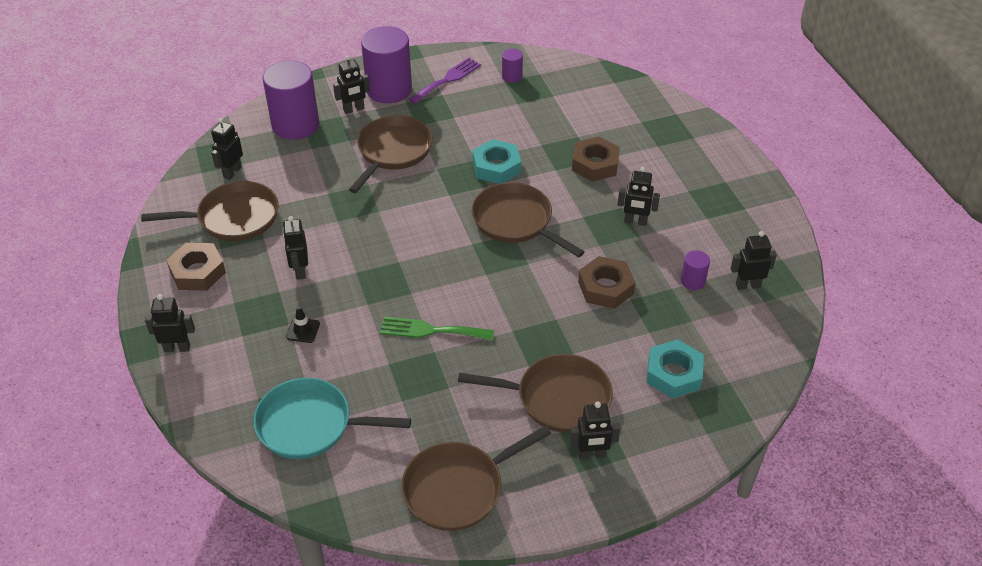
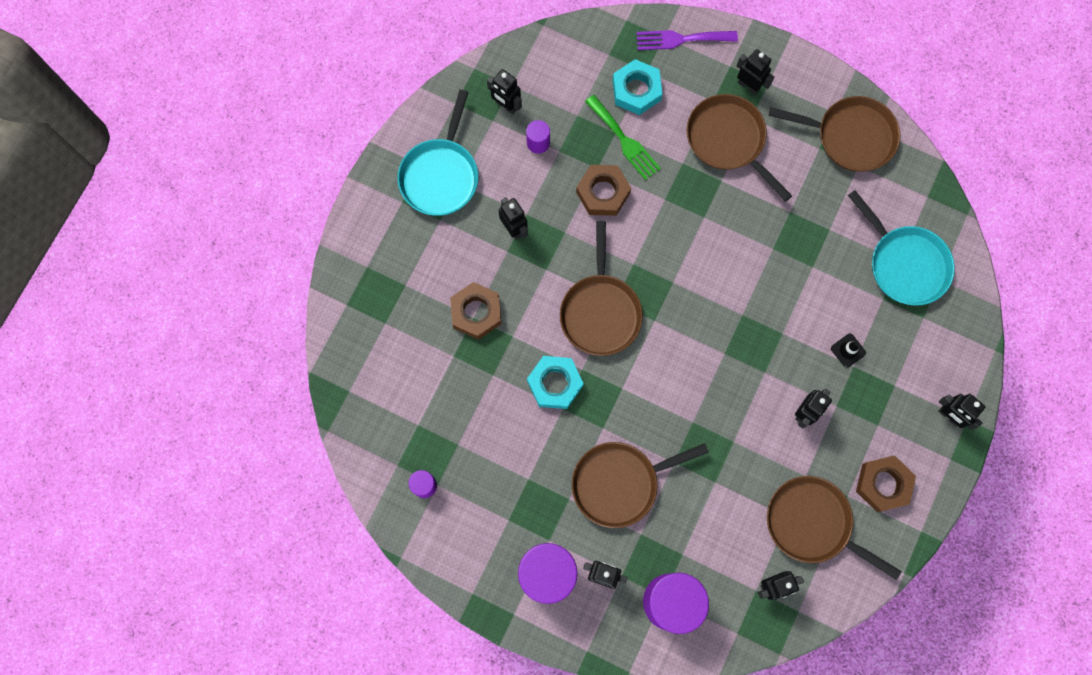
camera: 135 degrees left, 30 degrees up
(431, 330) = (759, 268): green fork -> green fork (624, 140)
(447, 79) = (484, 537): purple fork -> purple fork (681, 39)
(725, 213) = (440, 175): none -> turquoise pan

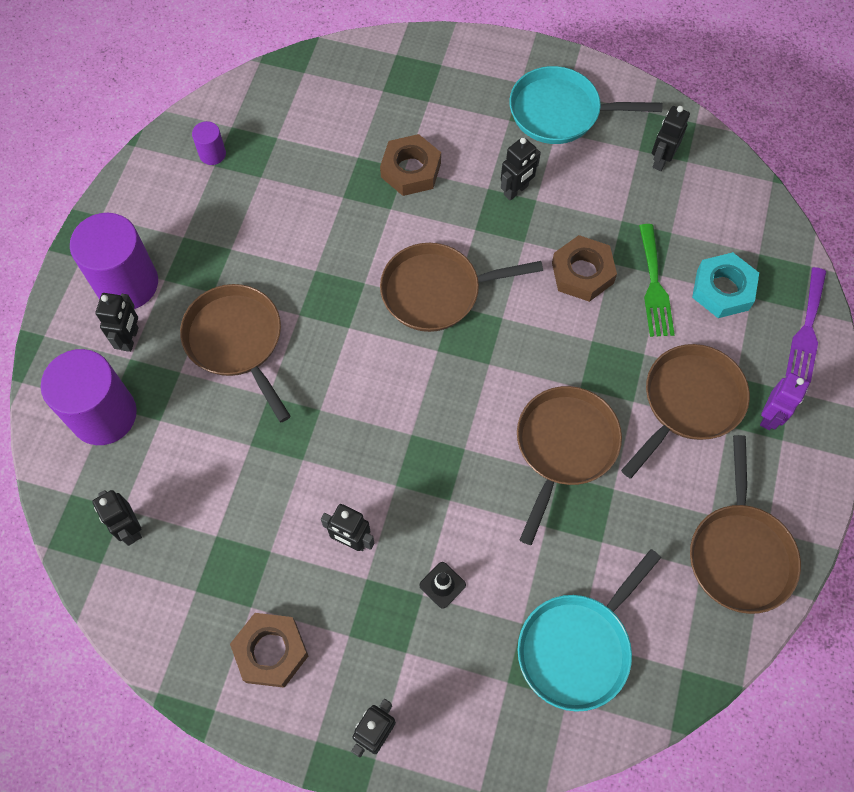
camera: 80 degrees right, 10 degrees down
(538, 142) = (625, 198): purple cylinder -> none
(555, 383) = (343, 258): turquoise nut -> none
(624, 140) = (654, 286): green fork -> green fork turned 45 degrees counterclockwise
(681, 39) = (807, 329): purple fork -> purple fork turned 150 degrees counterclockwise
(748, 86) = (770, 416): black robot -> purple robot
(813, 523) = (211, 567): brown pan -> brown pan (564, 447)

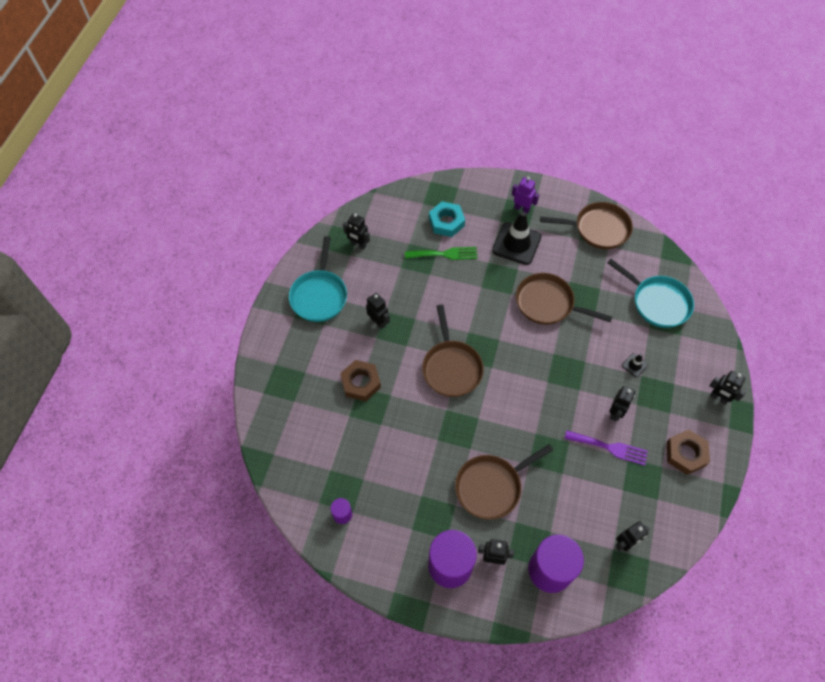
camera: 90 degrees left, 5 degrees down
(582, 273) = (436, 289): brown nut -> none
(689, 402) = (516, 243): brown pan -> black traffic cone
(807, 329) = (470, 187): purple fork -> purple fork (609, 447)

